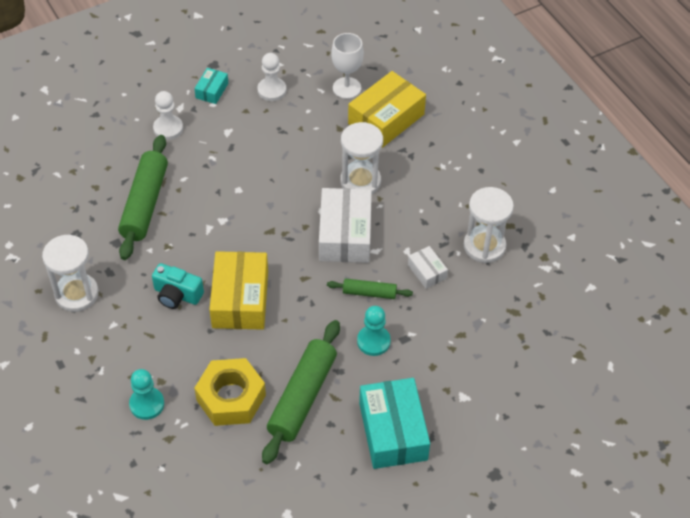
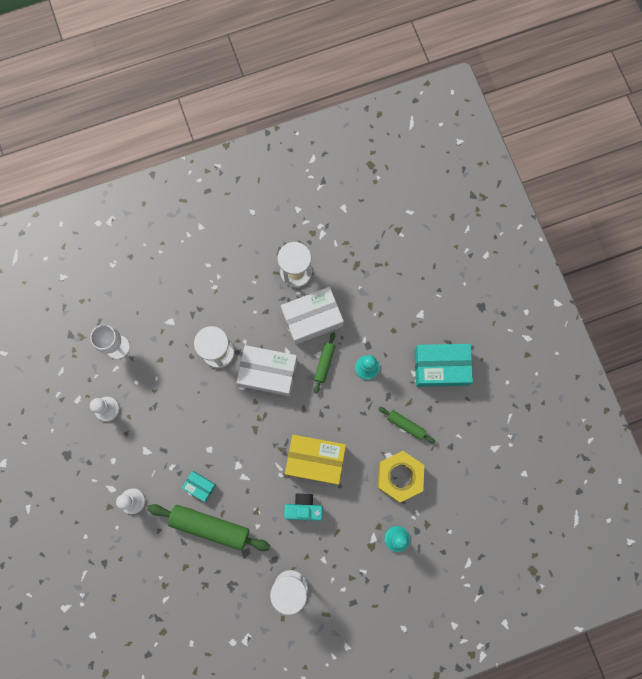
camera: 80 degrees left, 25 degrees up
(177, 295) = (304, 508): turquoise camera -> turquoise camera turned 120 degrees counterclockwise
(212, 90) = (97, 459): turquoise box -> turquoise box (200, 486)
(302, 397) = (406, 425): green rolling pin -> green rolling pin, size x0.52
(386, 119) = (158, 321): yellow box -> none
(427, 271) = (312, 318): white box -> white box, size x2.03

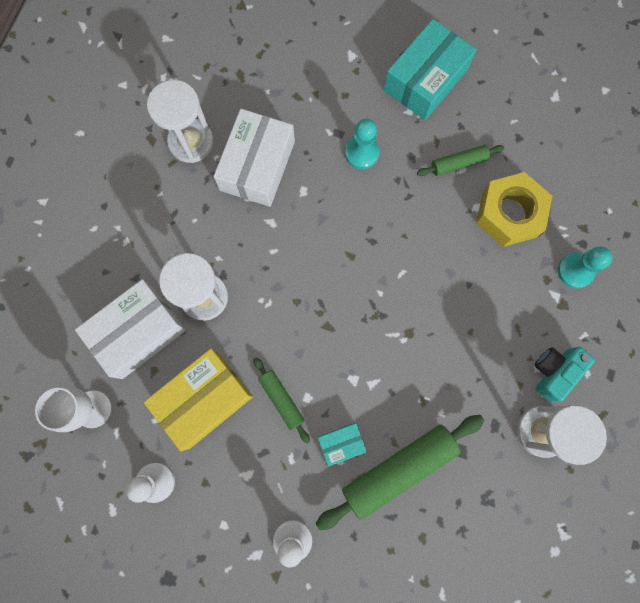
camera: 50 degrees left, 0 degrees up
(268, 372) = (276, 260): white box -> white box (138, 332)
(304, 508) = (462, 344): turquoise camera -> turquoise camera (554, 372)
(315, 460) = (418, 288): yellow box -> yellow box (203, 399)
(324, 363) = (319, 193): green rolling pin -> green rolling pin (281, 399)

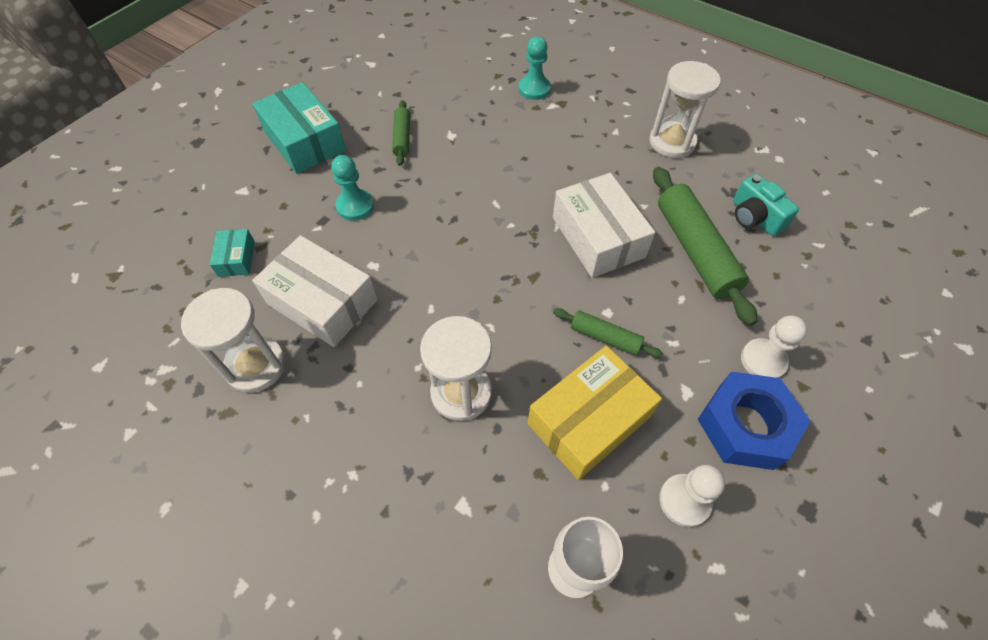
camera: 75 degrees left, 20 degrees down
(138, 332) = (483, 483): white box -> white box (598, 237)
(203, 399) = (589, 420): yellow box -> yellow box turned 75 degrees clockwise
(227, 526) = (745, 426): none -> blue nut
(281, 399) = (605, 337): green rolling pin -> green rolling pin turned 45 degrees clockwise
(341, 443) = (662, 292): turquoise box -> turquoise box (236, 258)
(509, 214) = (466, 116): yellow nut -> none
(554, 372) = (620, 122): turquoise camera -> turquoise camera (754, 217)

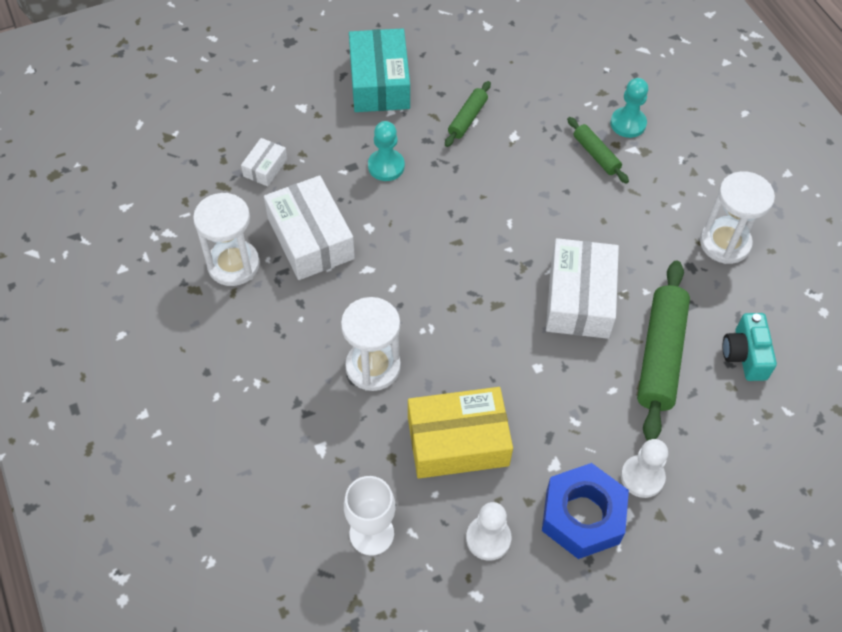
camera: 30 degrees right, 0 degrees up
(236, 258) = (265, 167): turquoise box -> white box
(605, 337) = (519, 386): green rolling pin -> green rolling pin (596, 154)

